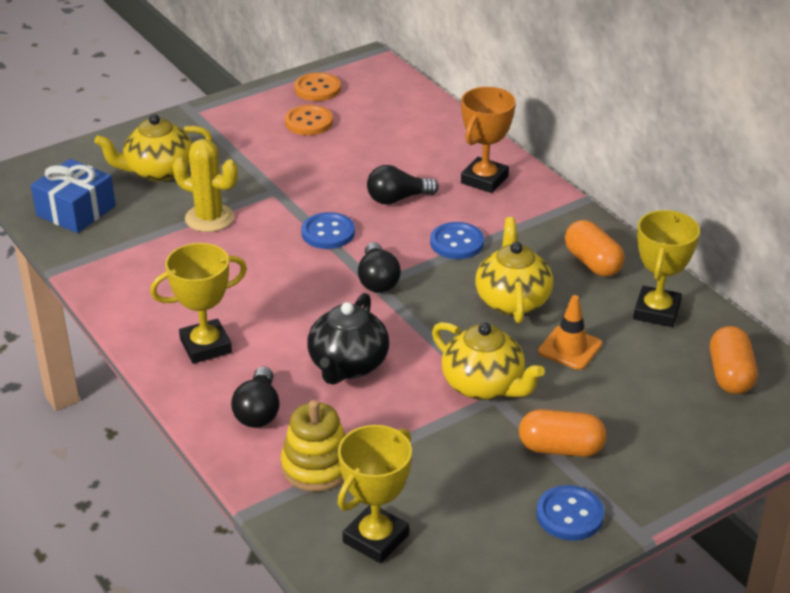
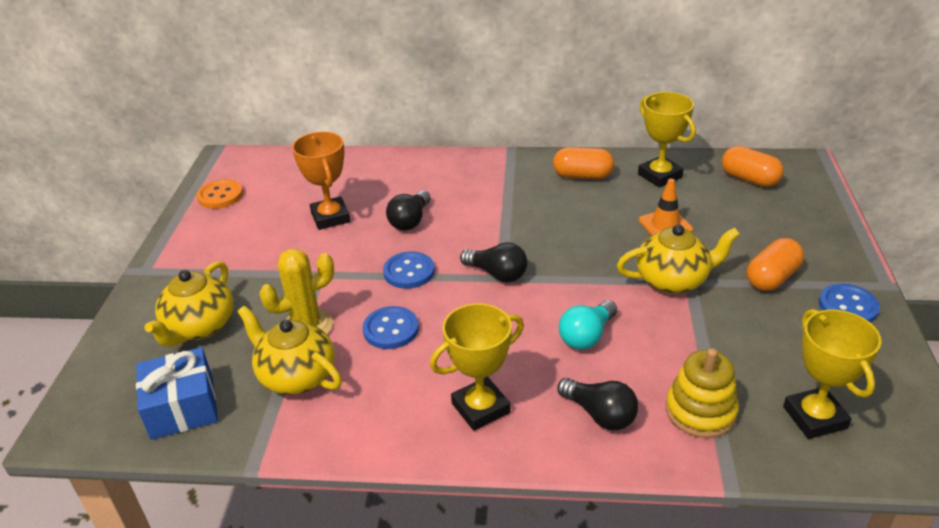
camera: 50 degrees left, 0 degrees up
(206, 346) = (480, 408): yellow trophy -> yellow trophy turned 45 degrees clockwise
(308, 122) = (256, 218): orange button -> none
(348, 365) = (586, 336): black teapot -> turquoise light bulb
(457, 243) = (495, 218): blue button -> blue button (391, 329)
(484, 180) = (438, 175): orange trophy -> orange trophy (330, 217)
(512, 300) = (588, 225): yellow teapot -> yellow teapot (296, 376)

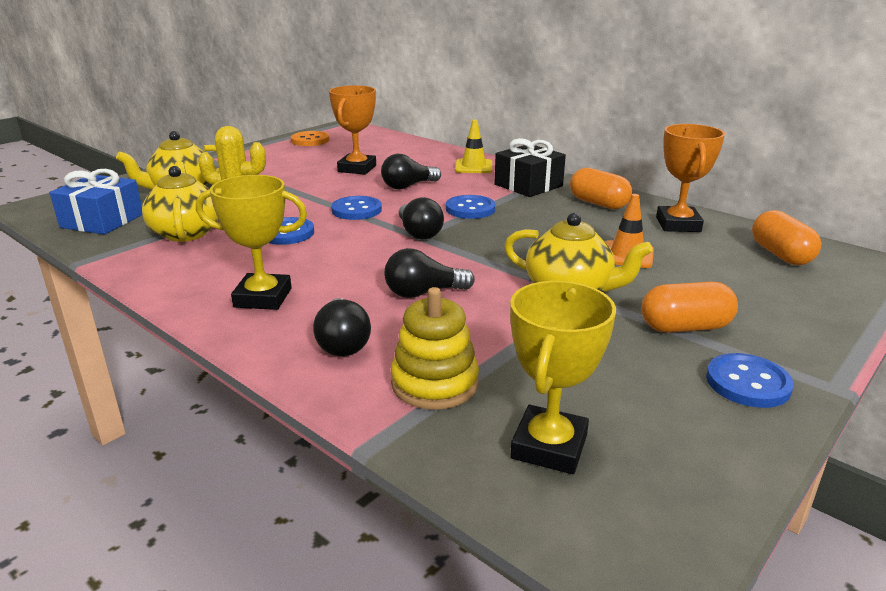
camera: 35 degrees right, 10 degrees down
(431, 170) = (473, 167): none -> yellow traffic cone
(499, 226) = (470, 209): none -> blue button
(505, 176) = (528, 185): none -> black gift
(586, 336) = (423, 293): turquoise light bulb -> black light bulb
(659, 176) = (678, 224): yellow trophy -> orange trophy

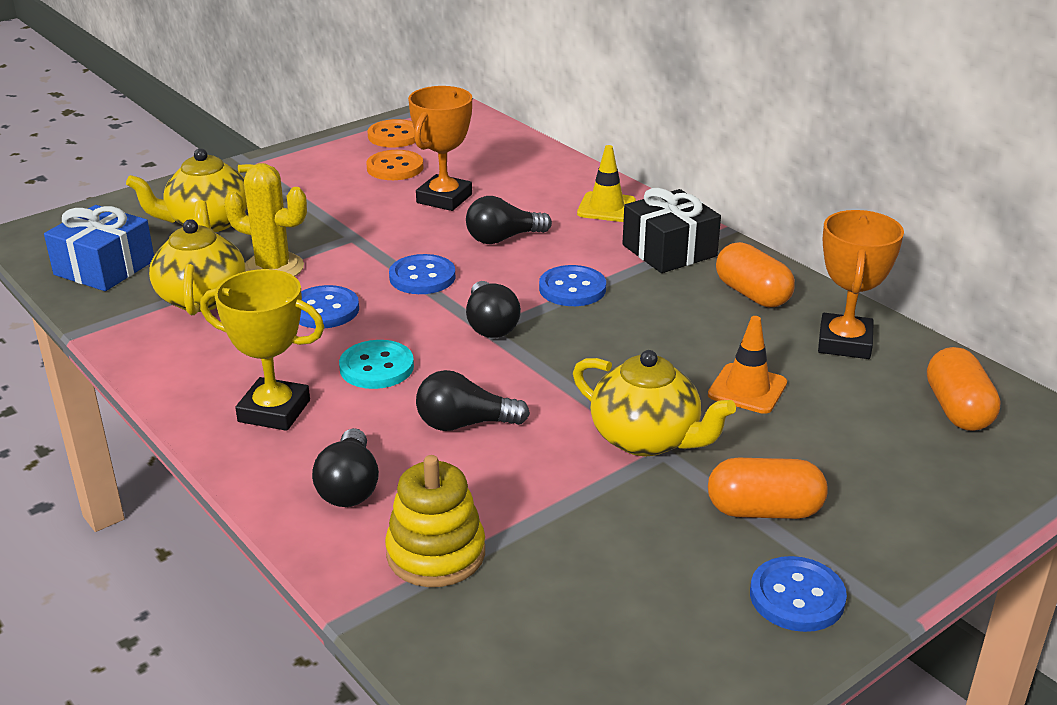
camera: 10 degrees right, 5 degrees up
(315, 155) = (395, 168): none -> orange button
(339, 264) = (376, 367): none -> turquoise button
(549, 446) = (531, 647): yellow trophy -> none

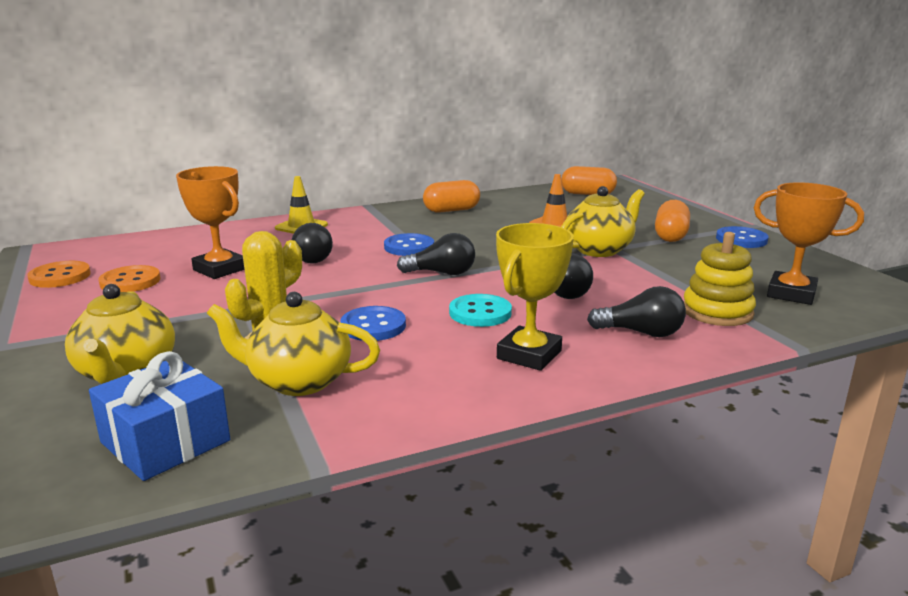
camera: 75 degrees left, 10 degrees down
(422, 277) = (349, 287): blue button -> none
(669, 250) = (380, 220): black gift -> none
(844, 343) = (516, 201): orange trophy -> orange trophy (791, 294)

